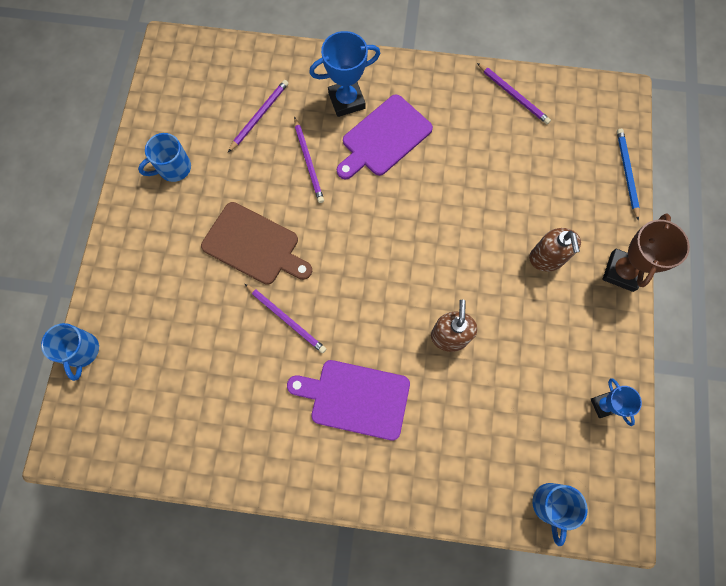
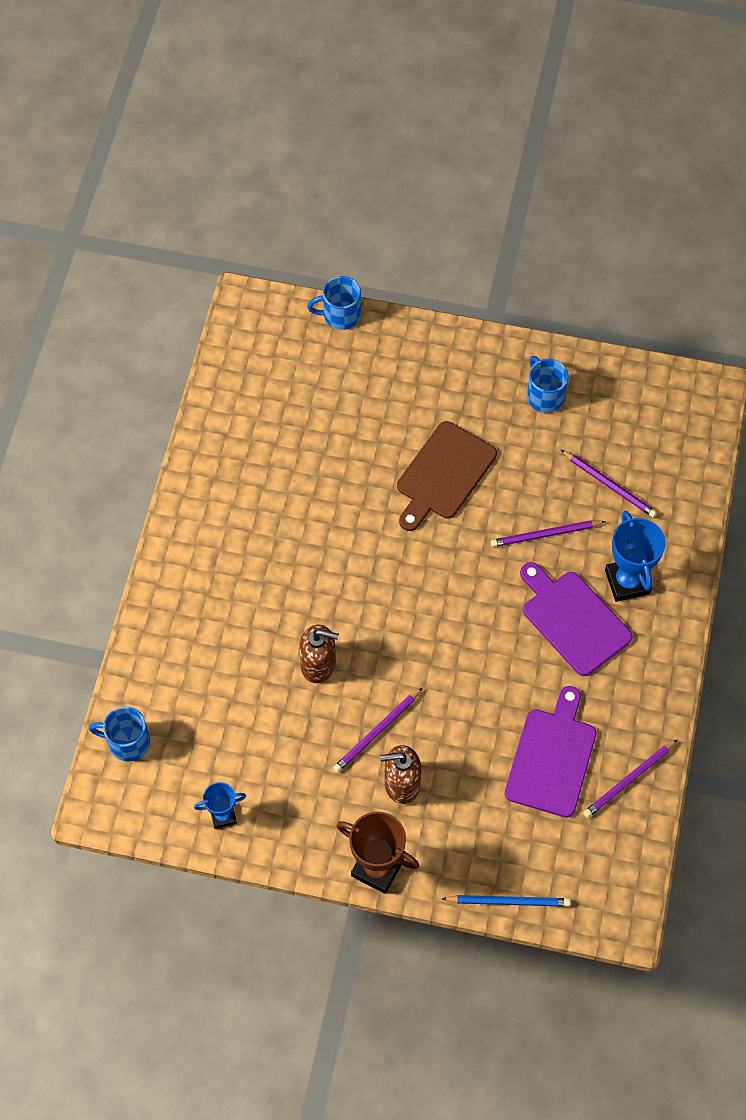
camera: 95 degrees right, 10 degrees down
(286, 319) = (355, 502): purple pencil -> purple pencil (377, 732)
(355, 398) = (261, 564): purple cutting board -> purple cutting board (552, 757)

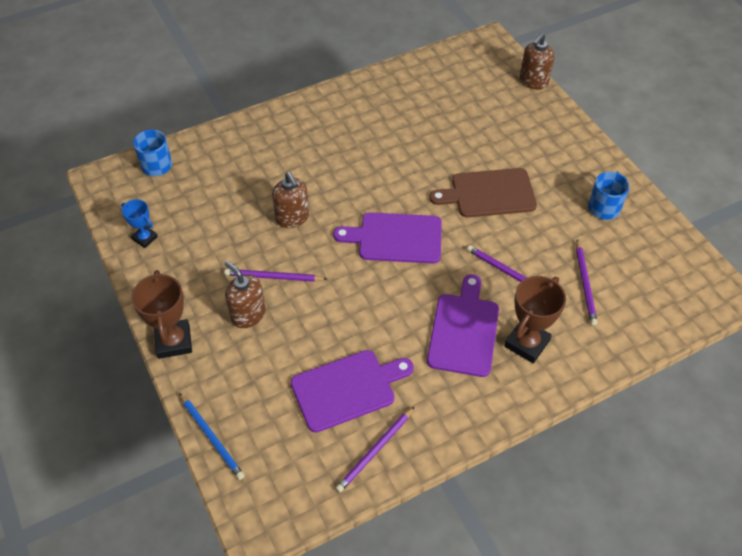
camera: 50 degrees right, 10 degrees down
(340, 315) = (533, 81): blue mug -> brown soap dispenser
(424, 594) = (395, 238): none -> purple cutting board
(627, 582) = (526, 343): blue trophy -> brown trophy
(629, 780) = (375, 451): purple pencil -> purple pencil turned 60 degrees counterclockwise

